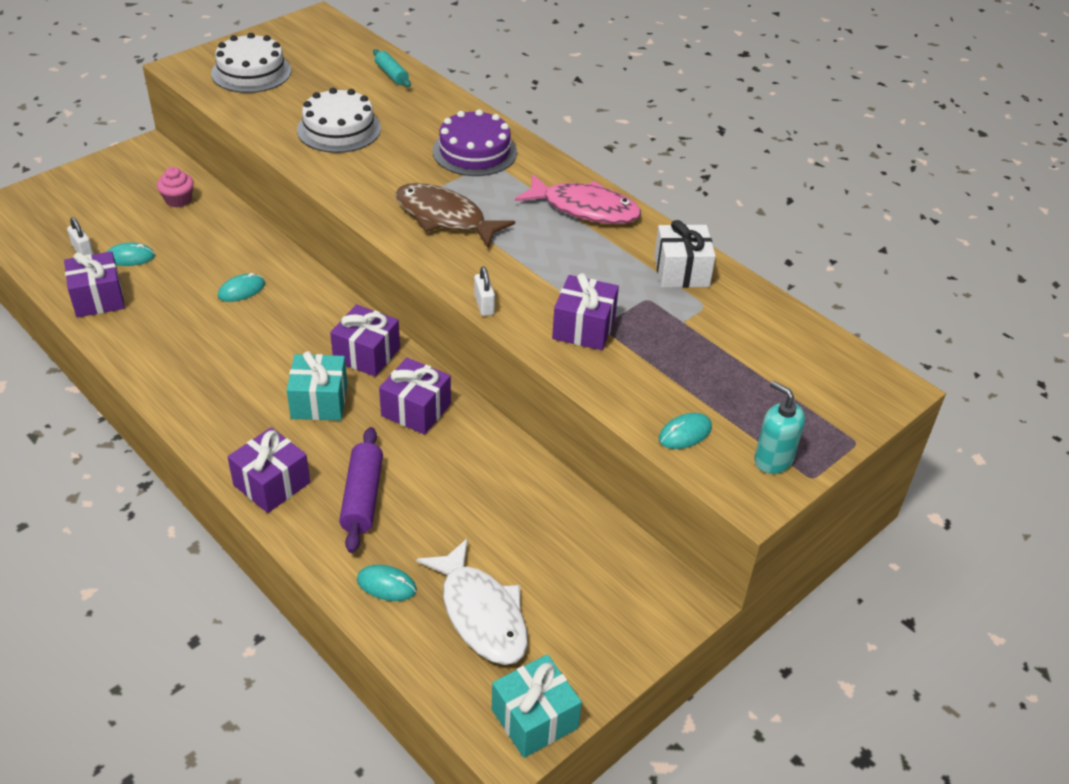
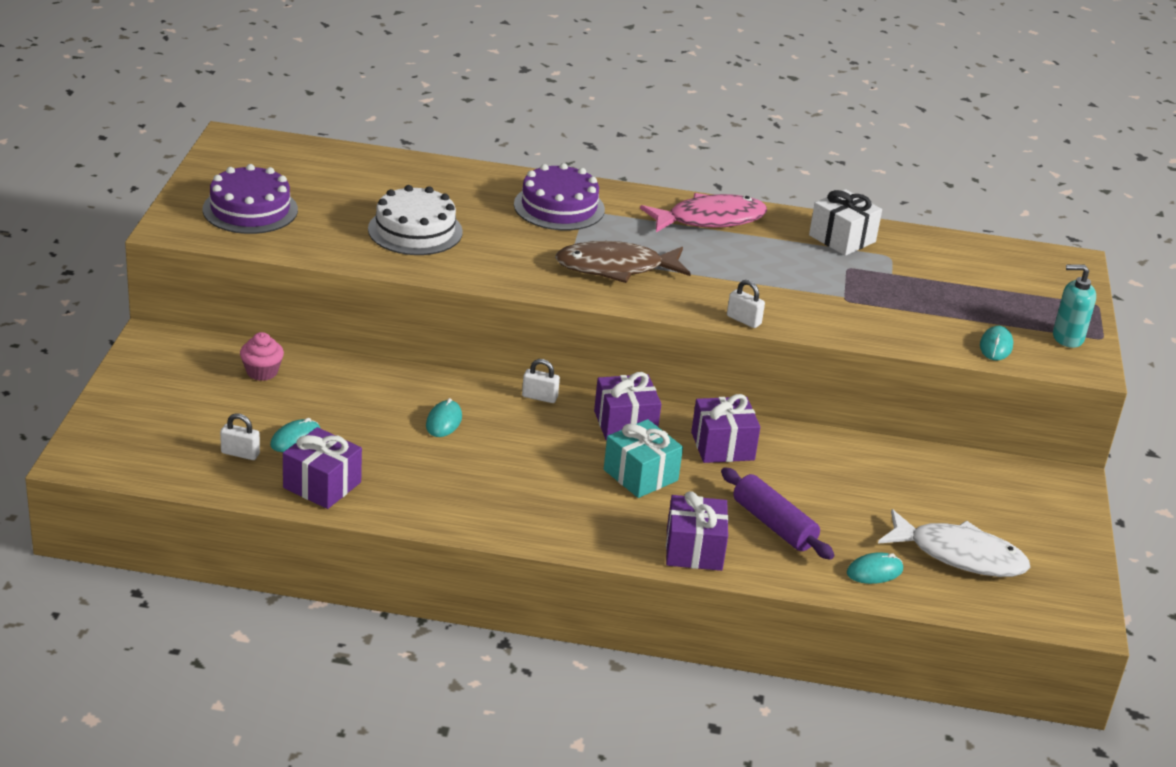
camera: 40 degrees left, 10 degrees down
(251, 72) = (250, 209): white cake -> purple cake
(334, 303) = (539, 397): none -> white padlock
(392, 74) = (386, 167): turquoise rolling pin -> none
(534, 719) = (1077, 597): turquoise gift -> none
(583, 328) = (835, 306): purple gift -> none

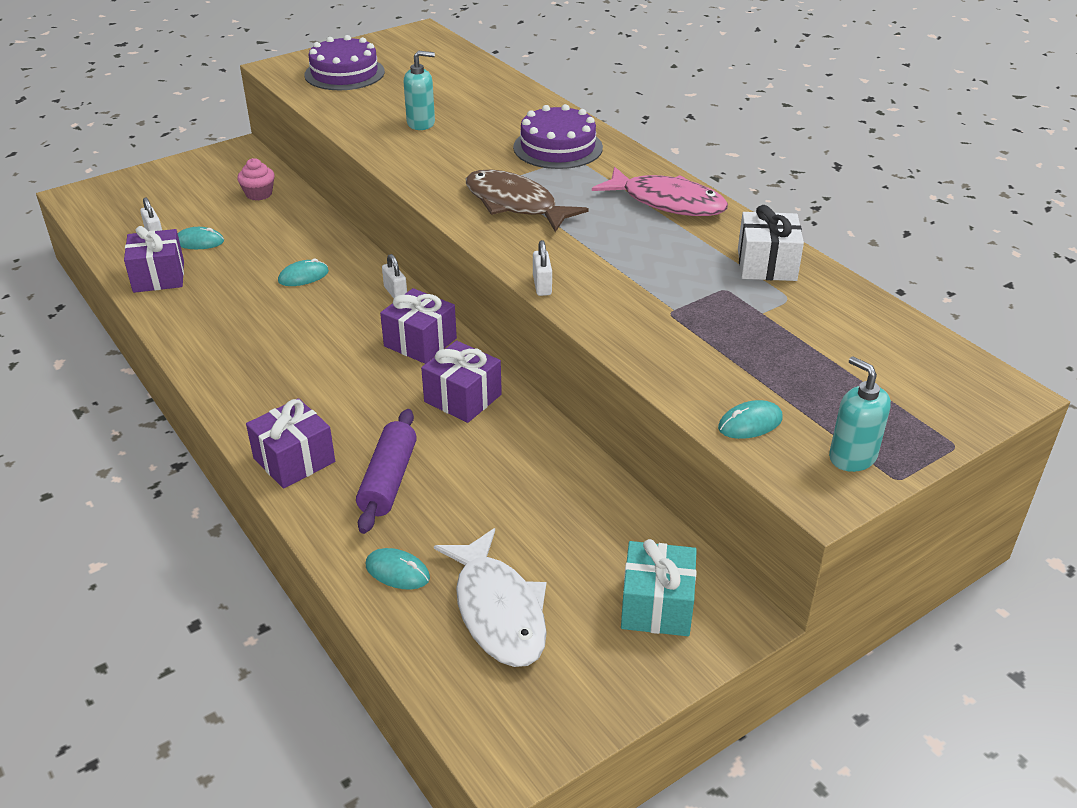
camera: 50 degrees right, 5 degrees up
(415, 230) = (421, 123): white cake -> turquoise soap dispenser
(640, 475) = (361, 384): turquoise gift -> turquoise gift (657, 606)

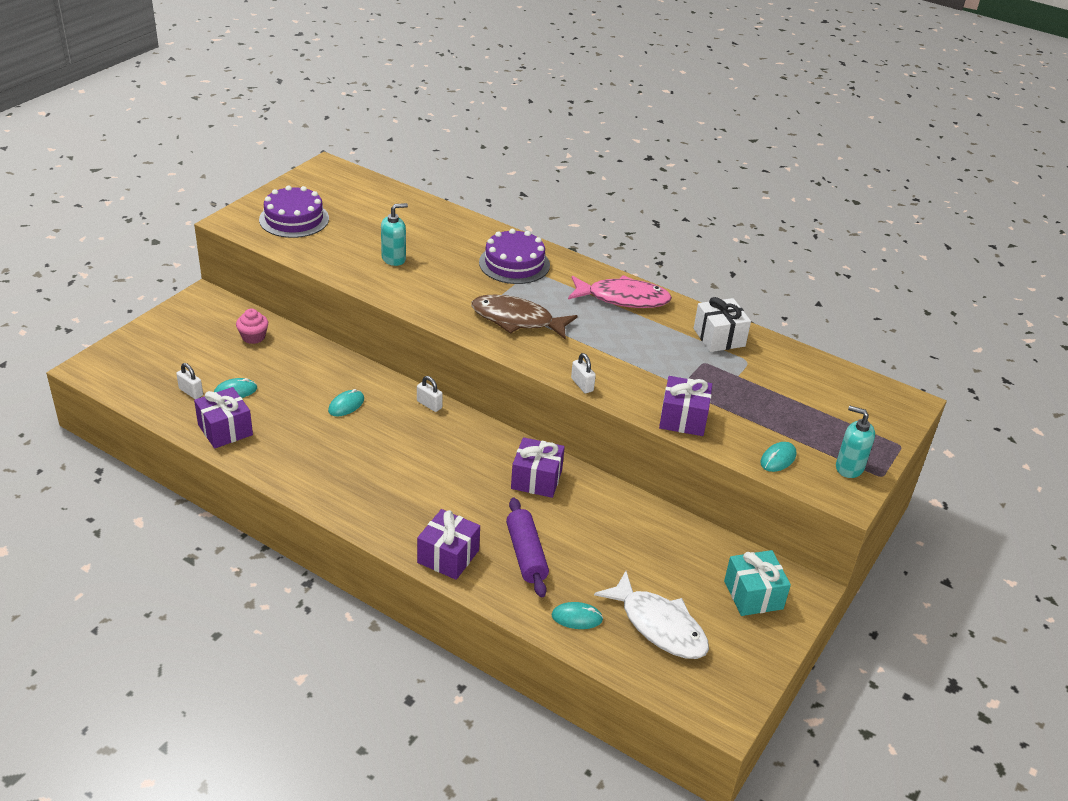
camera: 25 degrees left, 0 degrees up
(420, 342) = (476, 442): purple gift -> purple gift (683, 419)

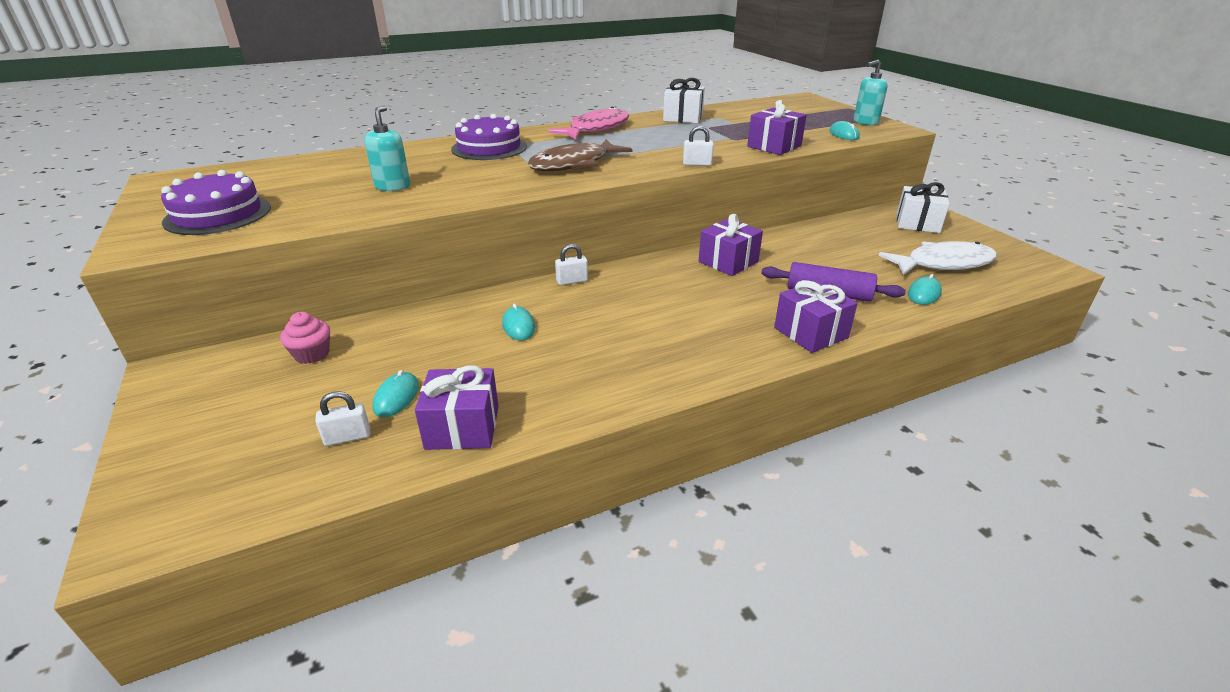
camera: 55 degrees left, 5 degrees down
(753, 595) = (917, 223): turquoise gift -> white gift

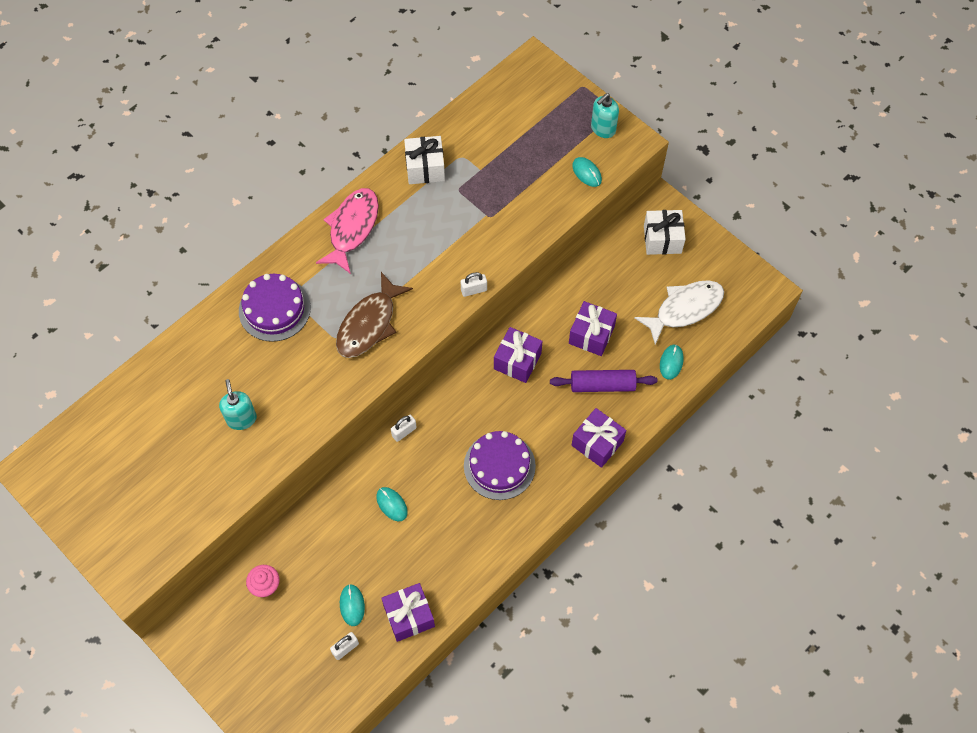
camera: 20 degrees left, 30 degrees up
(218, 214) = (139, 512): purple cake -> purple cake (499, 466)
(774, 146) = (529, 225): purple gift -> purple gift (591, 335)

